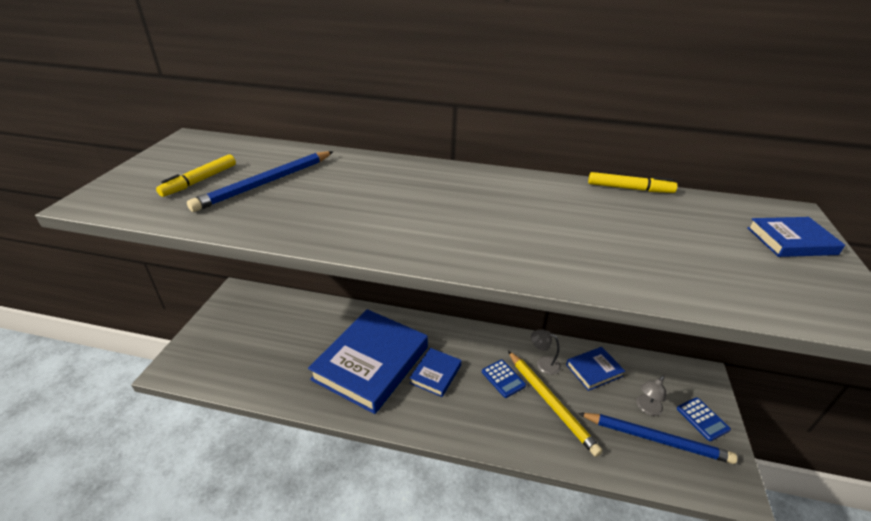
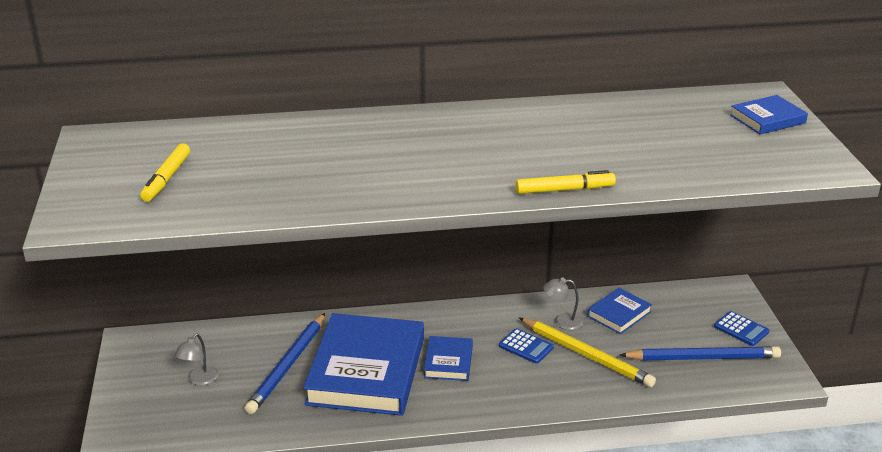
camera: 20 degrees left, 5 degrees down
(266, 183) = (244, 166): blue pencil -> blue pencil (287, 366)
(629, 188) = (616, 99): yellow marker -> yellow marker (564, 190)
(646, 408) = (685, 334): grey lamp -> grey lamp (199, 380)

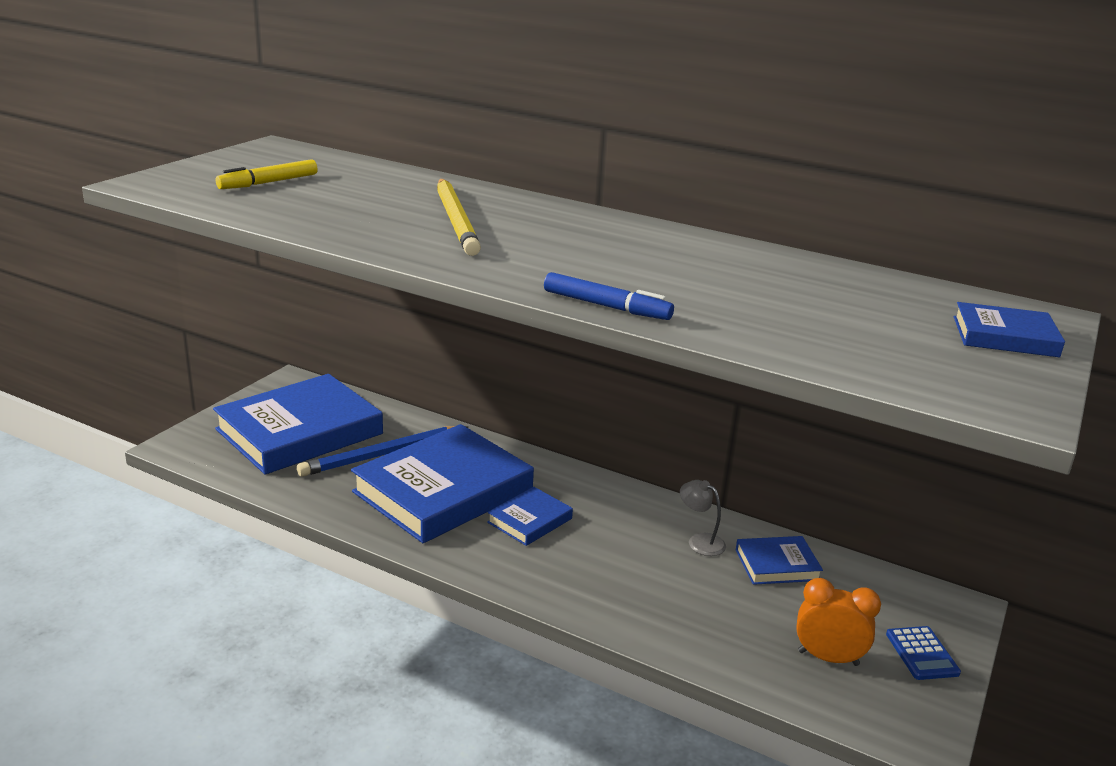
camera: 35 degrees right, 5 degrees down
(199, 380) = (300, 432): grey lamp -> blue book
(526, 347) = (627, 545): blue calculator -> none
(564, 190) = (606, 306): yellow marker -> blue marker
(586, 355) = (685, 585): yellow pencil -> yellow pencil (456, 220)
(702, 358) = (828, 658): blue pencil -> orange clock

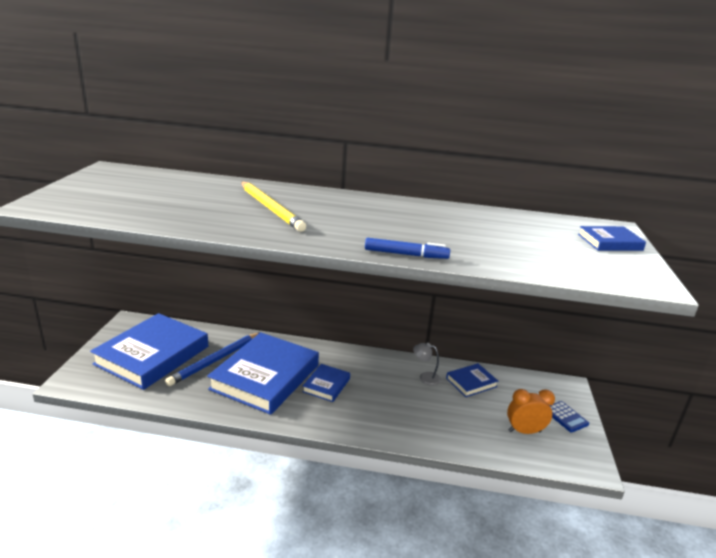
camera: 20 degrees left, 0 degrees up
(268, 183) = (126, 195): yellow marker -> none

